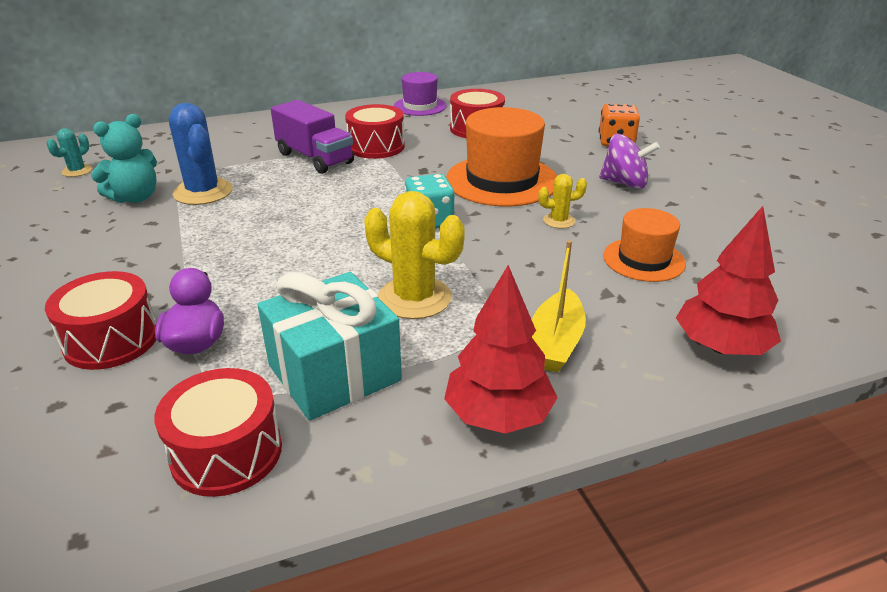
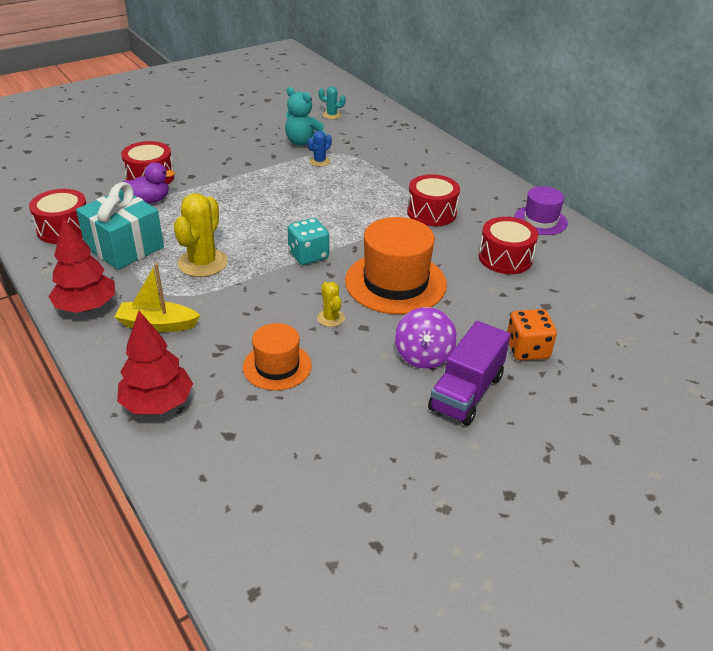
camera: 75 degrees right, 5 degrees up
(203, 192) = (319, 161): blue cactus -> blue cactus, size x0.52
(315, 158) = (394, 190): purple truck -> purple truck (466, 392)

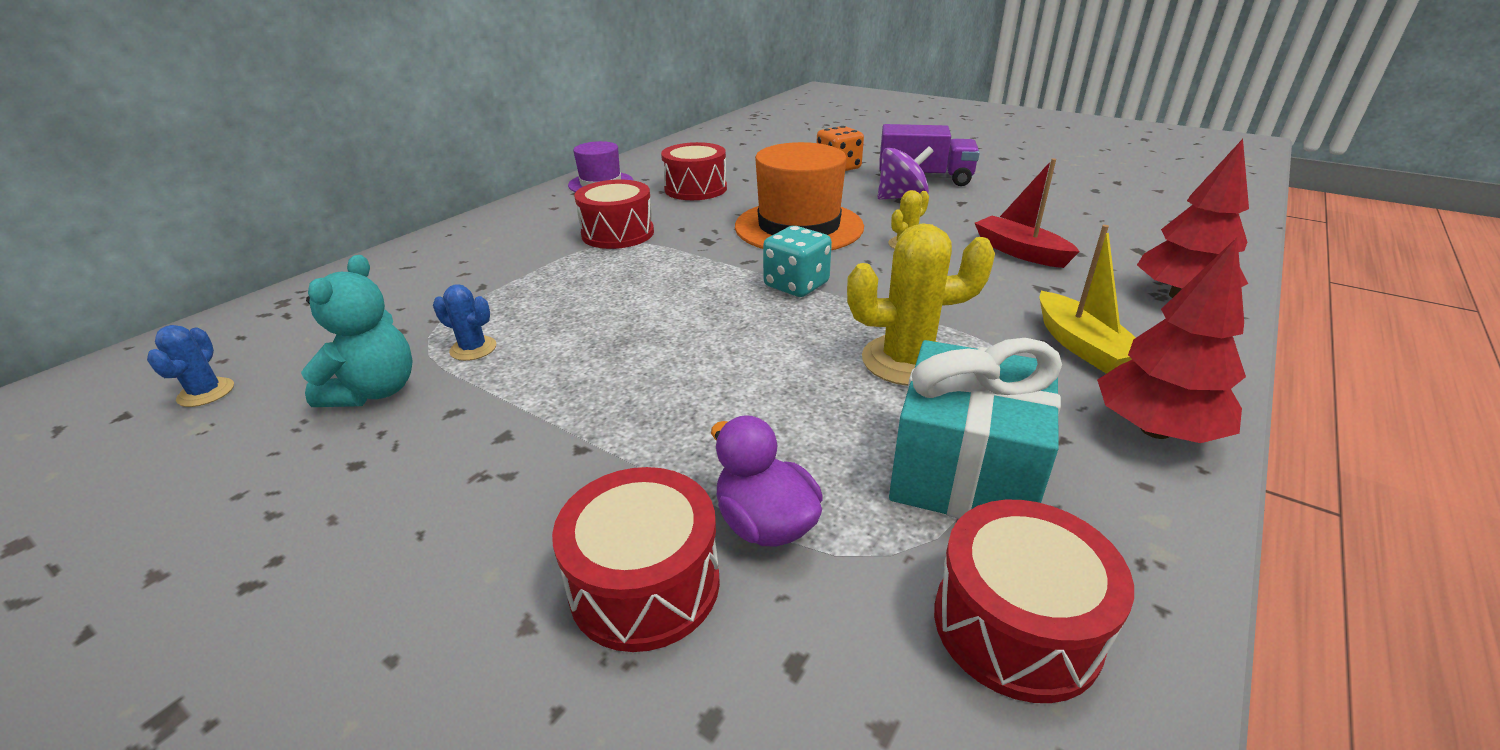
camera: 110 degrees left, 5 degrees down
(277, 366) = (1020, 252): orange hat -> red boat
(331, 115) = (206, 392): turquoise cactus -> blue cactus

